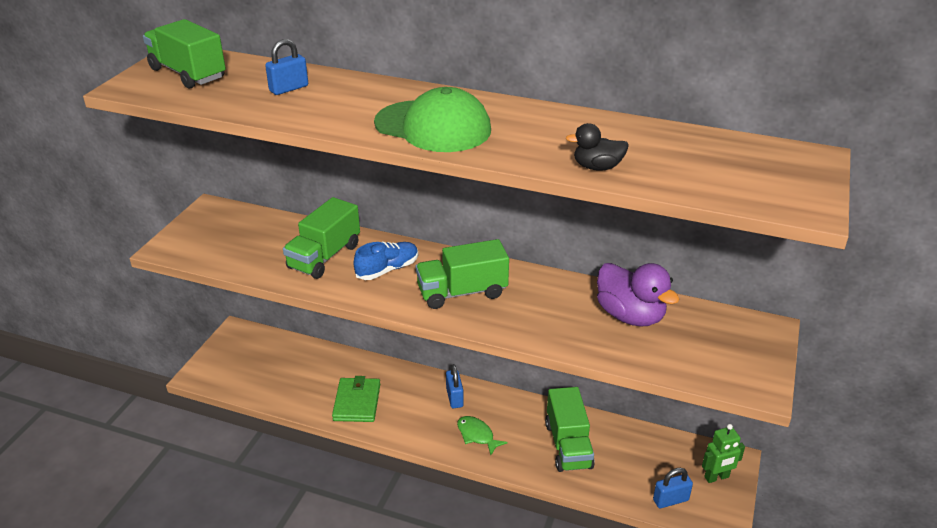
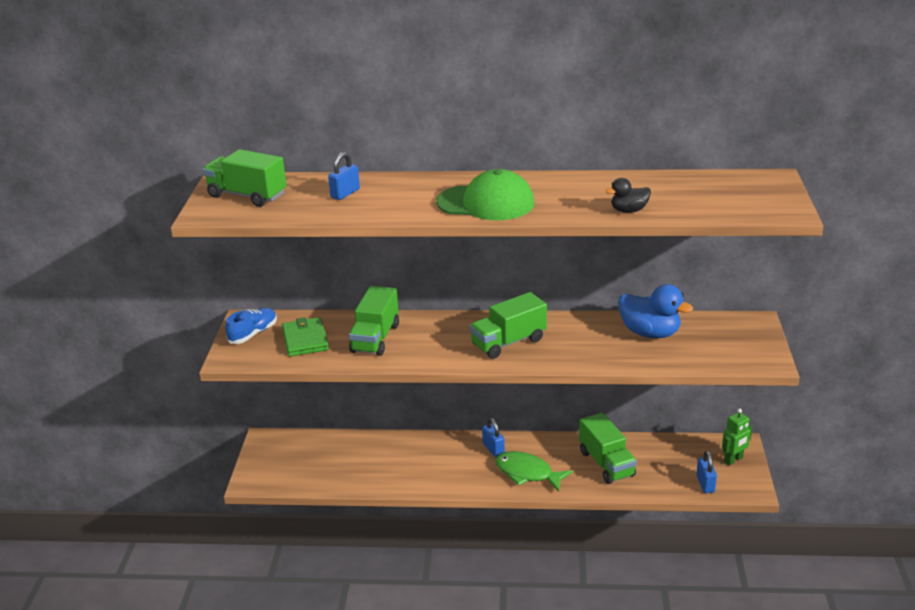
camera: 15 degrees left, 5 degrees down
(357, 402) = (409, 471): green wallet -> green wallet (305, 340)
(387, 269) = (436, 338): blue shoe -> blue shoe (253, 334)
(477, 435) = (527, 473): green fish -> green fish, size x1.55
(630, 316) = (650, 333): purple duck -> blue duck
(670, 500) = (705, 484): blue padlock -> blue padlock turned 60 degrees counterclockwise

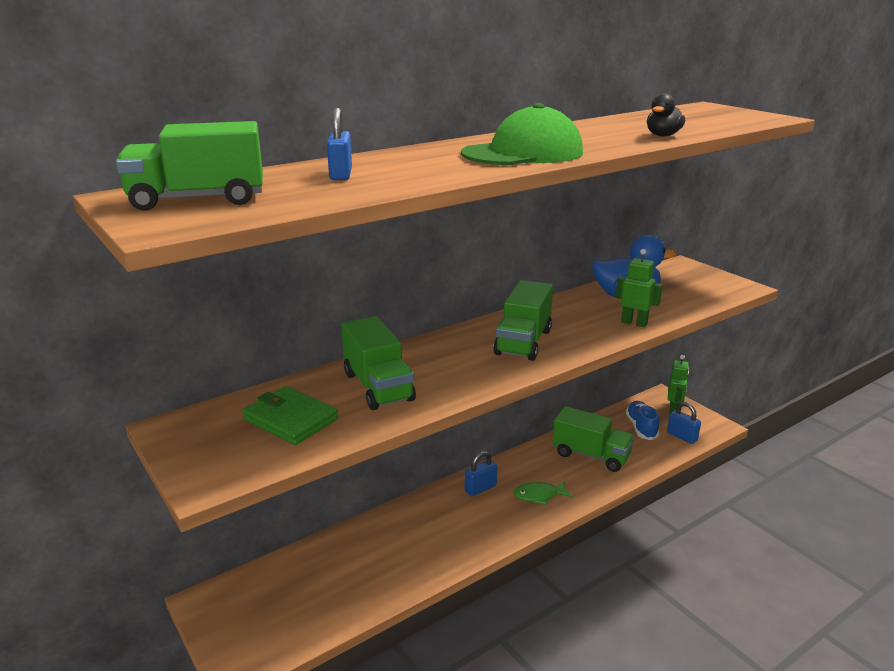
camera: 40 degrees left, 5 degrees down
(253, 334) = (205, 439): blue shoe -> blue shoe (641, 428)
(493, 449) = (480, 488): blue padlock -> blue padlock turned 60 degrees counterclockwise
(527, 473) = (539, 495): green fish -> green fish, size x0.64
(614, 358) = (634, 323): none -> green robot

